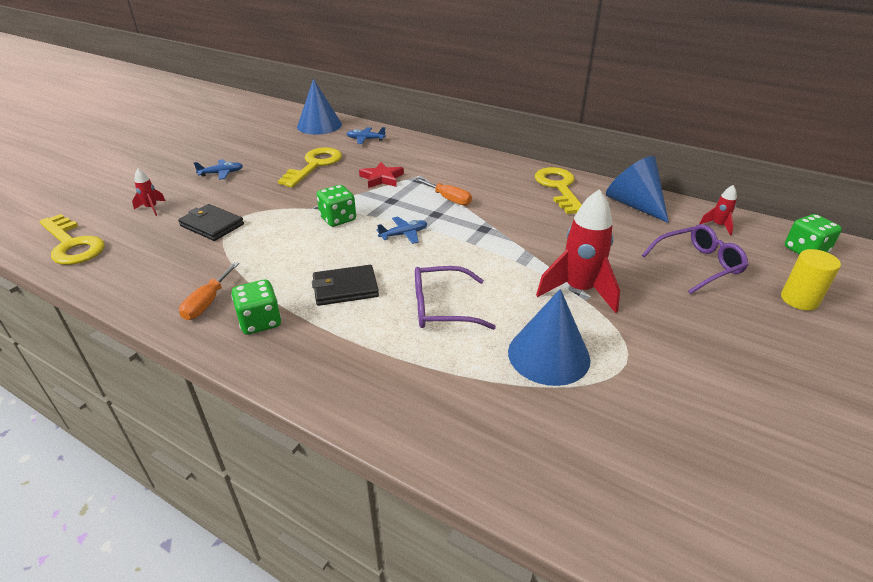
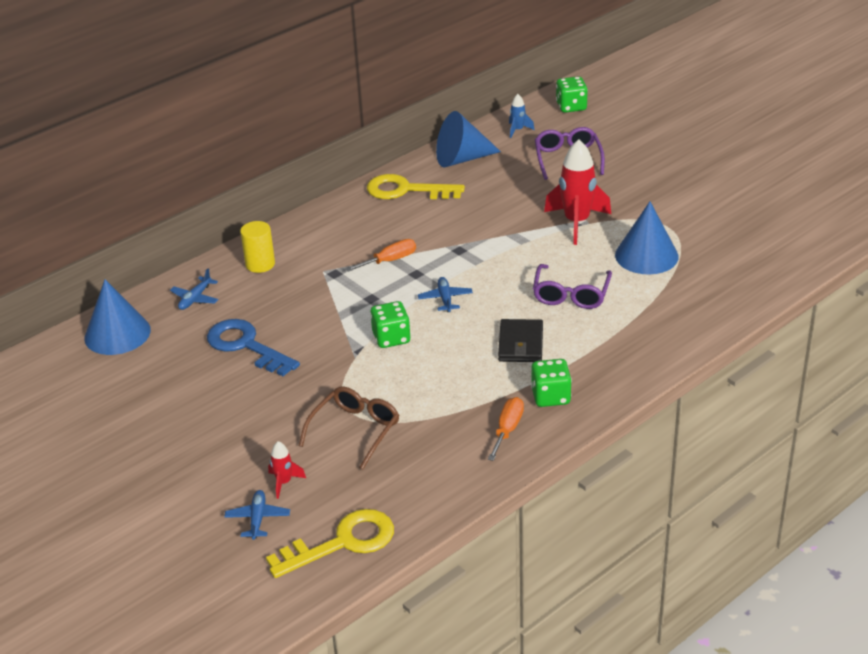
camera: 70 degrees left, 0 degrees up
(207, 302) = (507, 429): orange screwdriver -> orange screwdriver turned 105 degrees counterclockwise
(212, 225) = (355, 430): black wallet -> brown glasses
(221, 173) = (219, 425): blue plane -> blue plane (258, 519)
(315, 165) = (246, 346): yellow key -> blue key
(382, 178) = (314, 298): red star -> none
(718, 226) = (518, 130): red rocket -> blue rocket
(799, 300) = (627, 133): yellow cylinder -> yellow cylinder (260, 264)

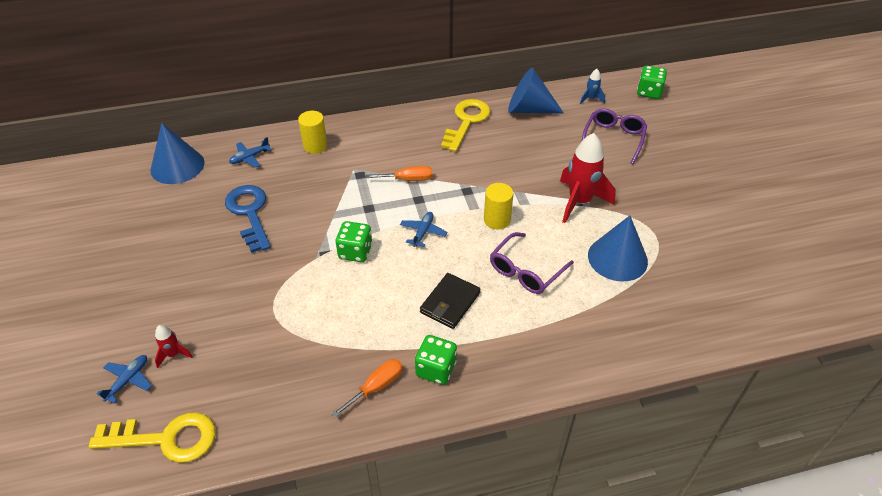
camera: 25 degrees right, 10 degrees up
(355, 430) = (262, 329): brown glasses -> none
(406, 190) = (466, 121): yellow key -> yellow key turned 75 degrees clockwise
(509, 264) = (497, 220): none -> yellow cylinder

